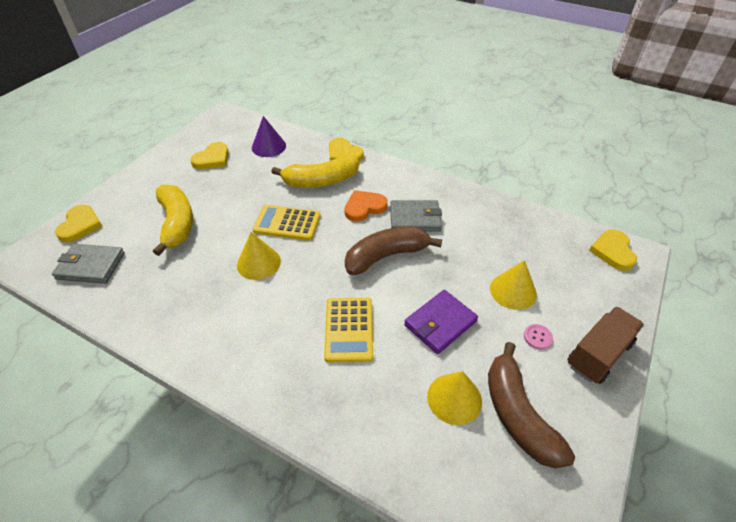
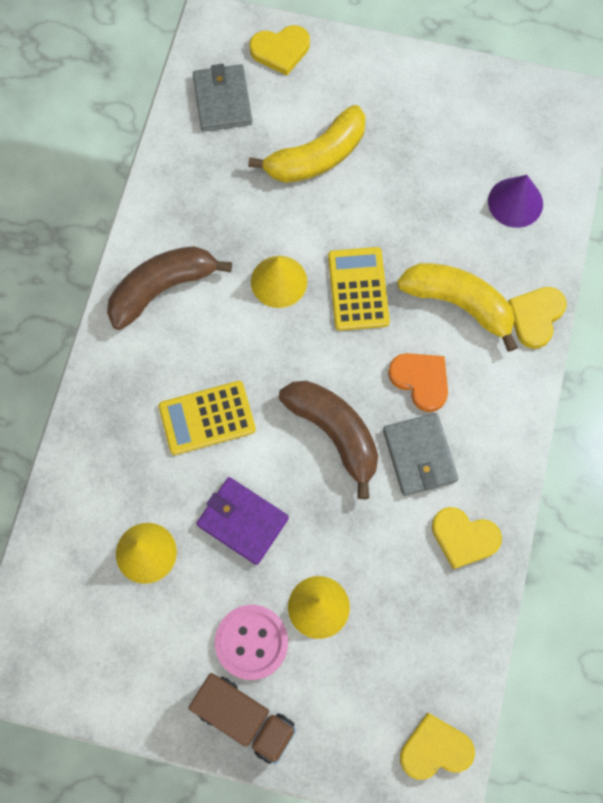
camera: 75 degrees right, 25 degrees up
(212, 159) = (459, 138): yellow heart -> yellow heart (464, 538)
(321, 181) = (459, 304): yellow banana -> yellow banana turned 150 degrees clockwise
(518, 414) = (142, 624): brown banana -> brown banana (162, 289)
(537, 337) = (251, 642): pink button -> pink button, size x2.09

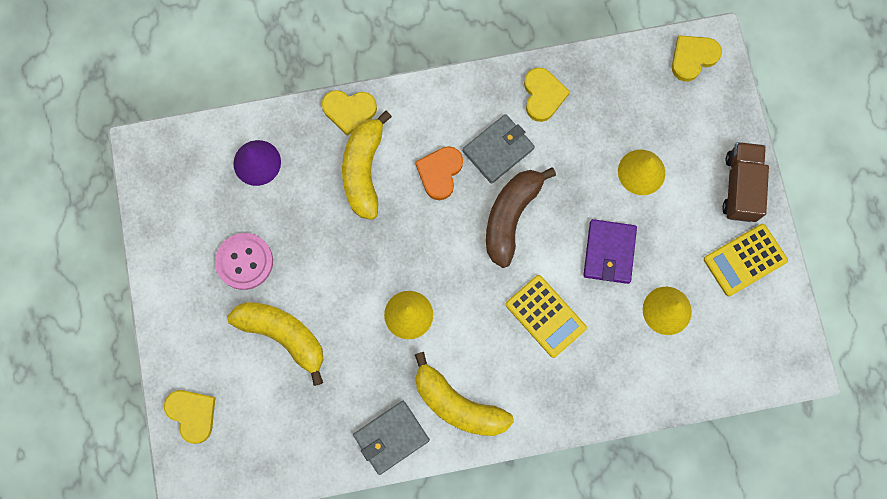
camera: 115 degrees left, 5 degrees up
(162, 289) = (457, 404): brown banana -> yellow banana
(222, 100) = (263, 440): grey wallet -> grey wallet (391, 437)
(251, 642) = (689, 206): pink button -> pink button (244, 261)
(358, 289) = (387, 250): yellow calculator -> yellow calculator (744, 260)
(435, 749) = (693, 58): yellow heart -> yellow heart turned 90 degrees clockwise

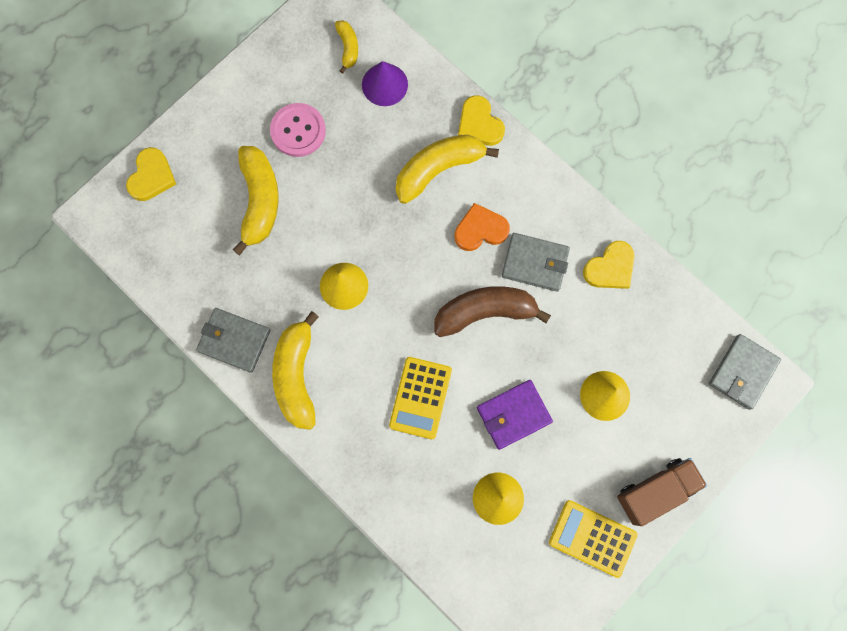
camera: 55 degrees right, 0 degrees up
(201, 170) = (348, 48): none -> yellow banana
(693, 58) = (742, 372): yellow heart -> grey wallet

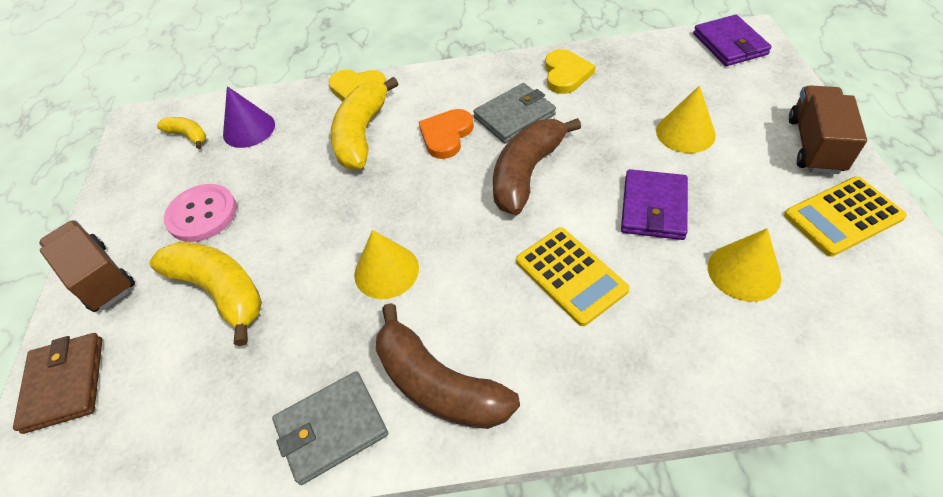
camera: 45 degrees left, 25 degrees down
(151, 176) = (65, 384): yellow heart -> brown wallet
(215, 119) = (100, 278): none -> brown truck
(297, 375) = (438, 384): yellow banana -> brown banana
(742, 372) = (729, 44): grey wallet -> purple wallet

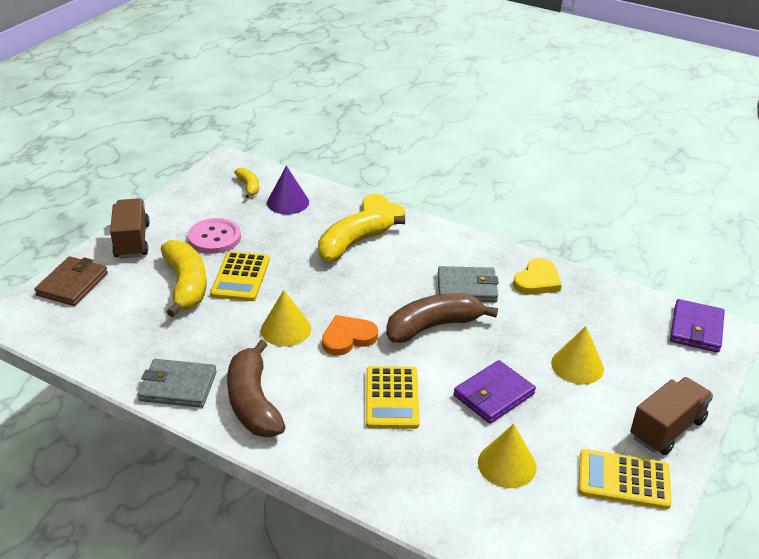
camera: 30 degrees right, 15 degrees down
(276, 242) = (240, 277): none -> yellow calculator
(446, 135) = (407, 274): orange heart -> orange heart (348, 338)

